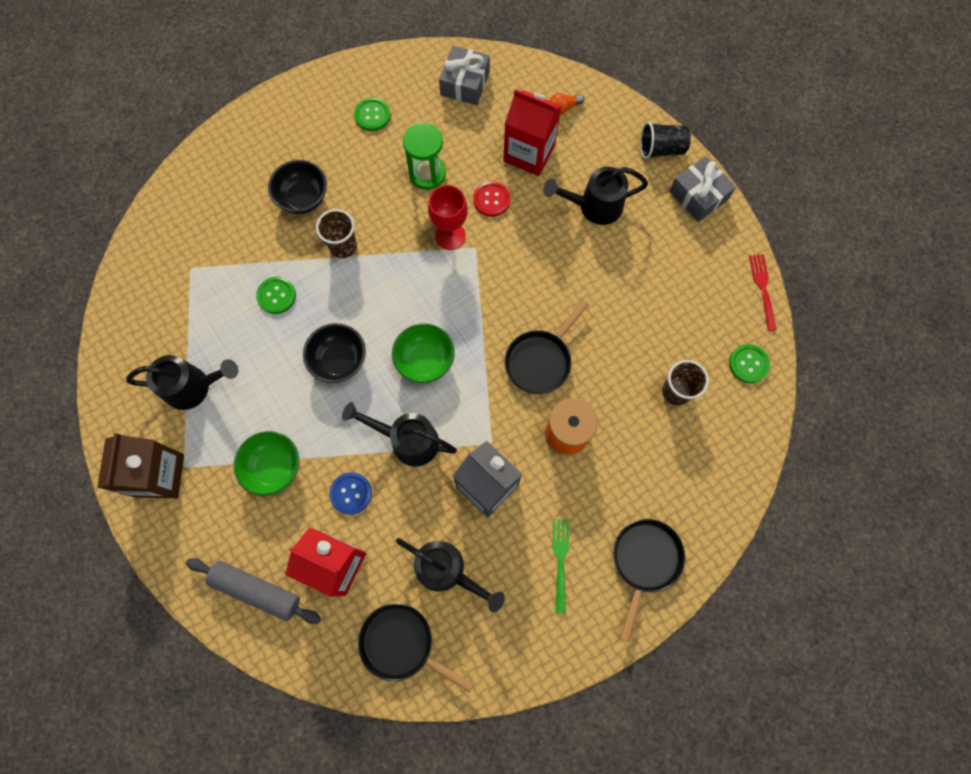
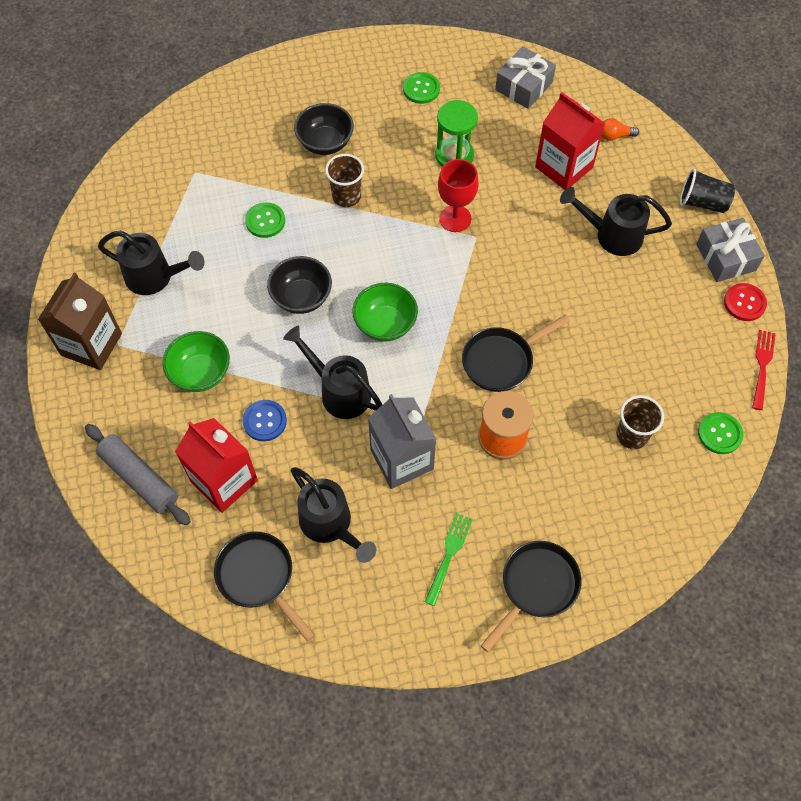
camera: 20 degrees right, 10 degrees down
(491, 200) = (509, 198): red button -> red button (744, 303)

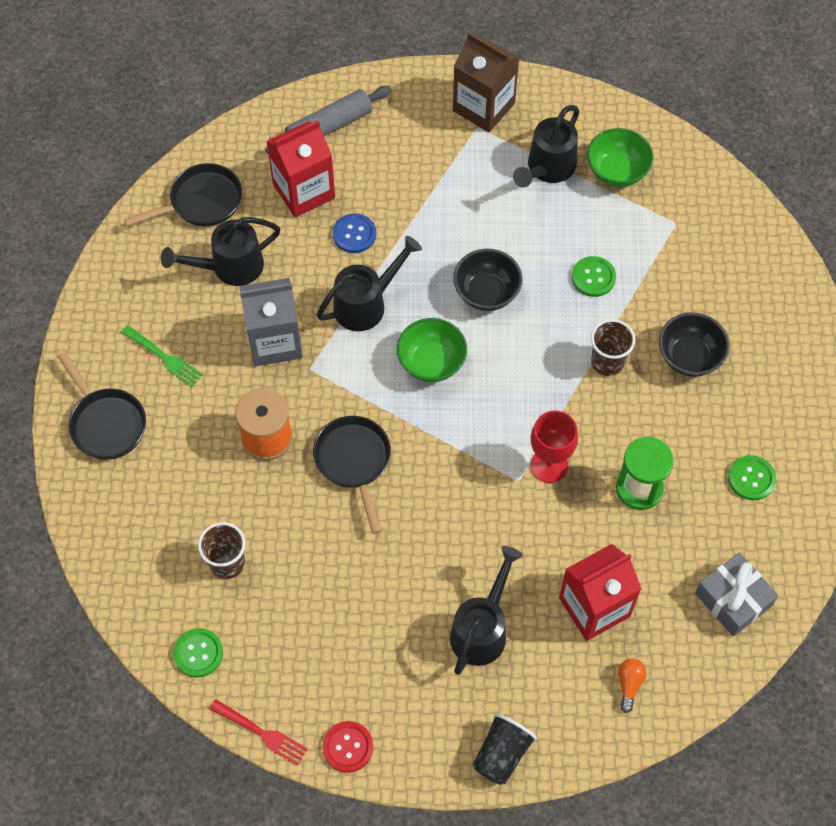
camera: 105 degrees right, 0 degrees up
(201, 373) = (424, 190): green bowl -> green bowl (617, 171)
(725, 257) = (416, 751): grey gift -> none

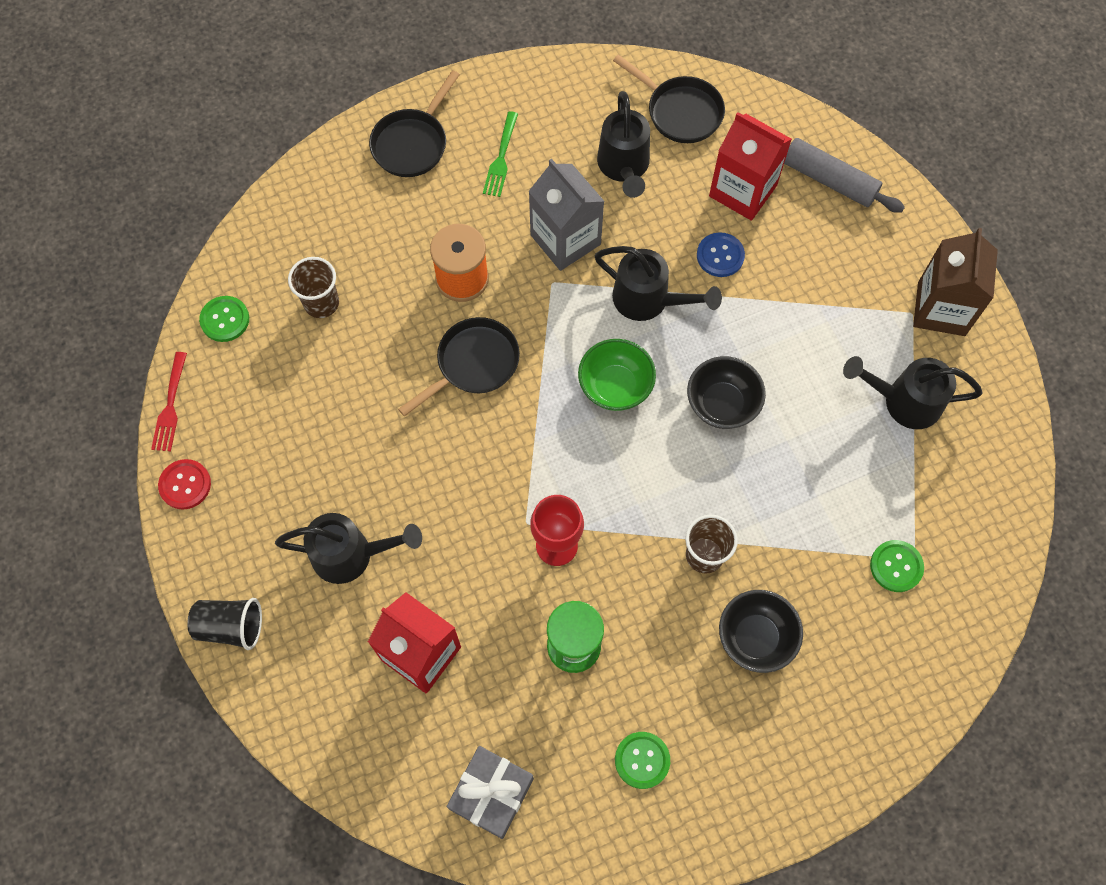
camera: 65 degrees right, 5 degrees up
(230, 267) = (624, 167): black watering can -> black watering can turned 135 degrees counterclockwise
(593, 277) = (798, 500): green button -> green button (896, 566)
(617, 171) = (942, 472): green bowl -> none
(629, 684) = (352, 721): orange light bulb -> none

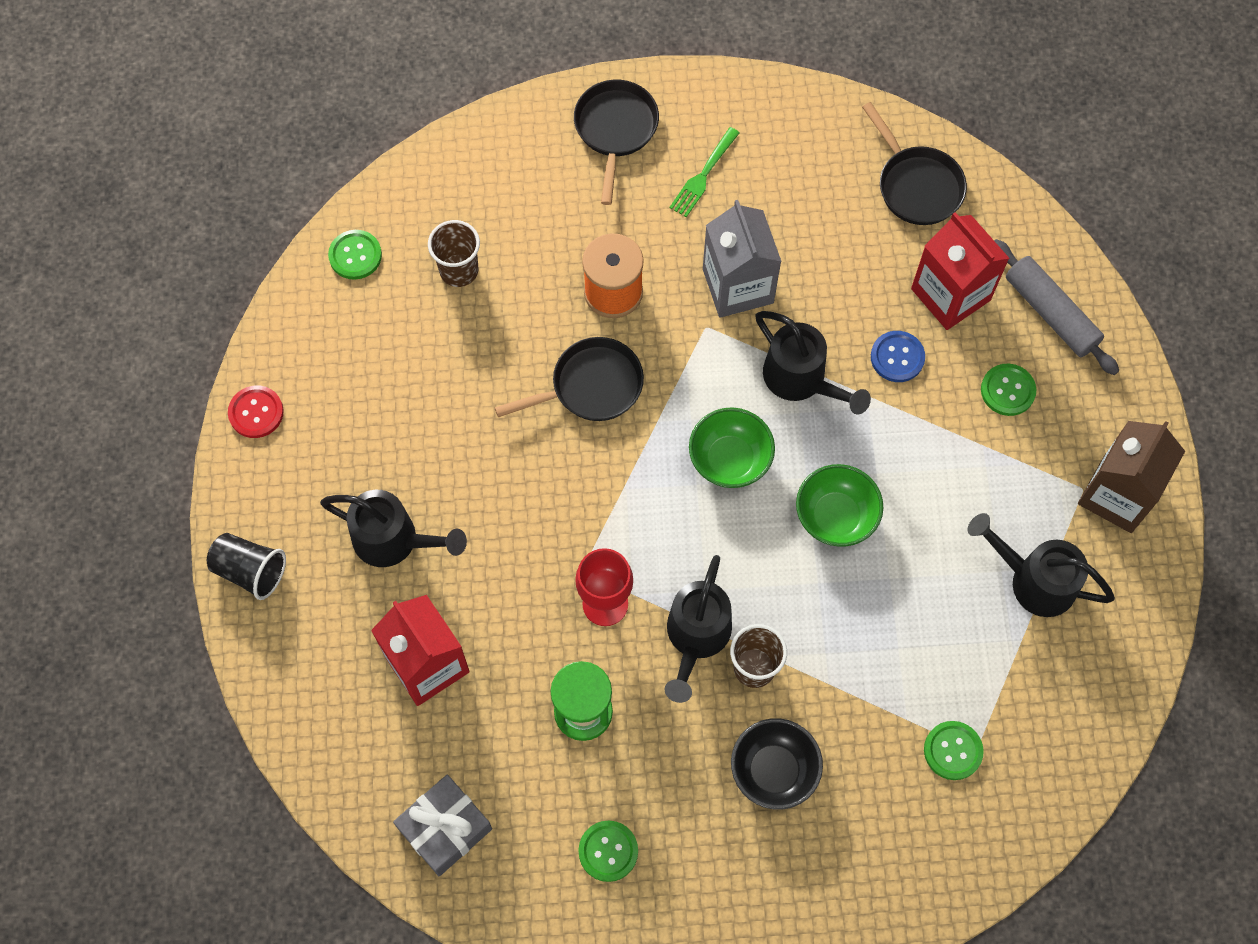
camera: 20 degrees right, 0 degrees up
(170, 405) = (270, 326): red fork -> none
(412, 143) = (615, 130): black pan -> black pan turned 135 degrees clockwise
(624, 167) = (831, 227): black watering can -> black watering can (696, 637)
(722, 404) = (835, 517): black bowl -> green bowl
(820, 253) = (1007, 390): none -> green button

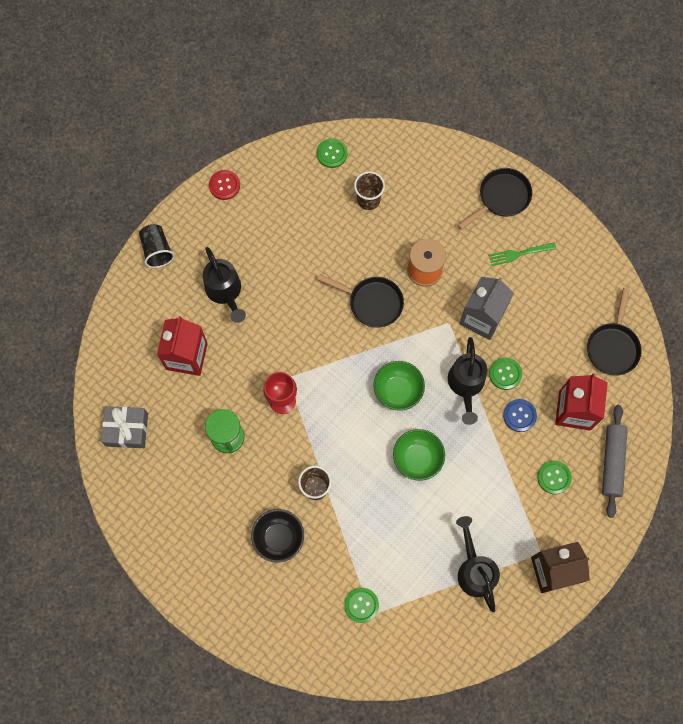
camera: 45 degrees right, 5 degrees up
(608, 851) = (179, 503): green button -> green button (505, 374)
(696, 637) = (305, 451): black watering can -> none

